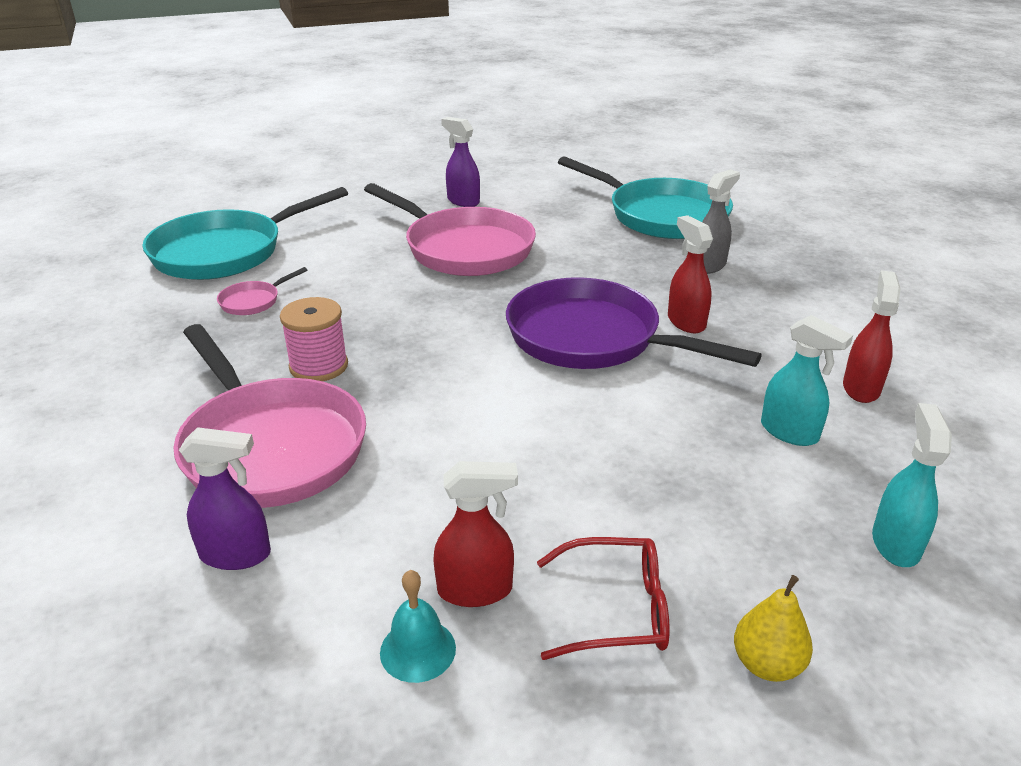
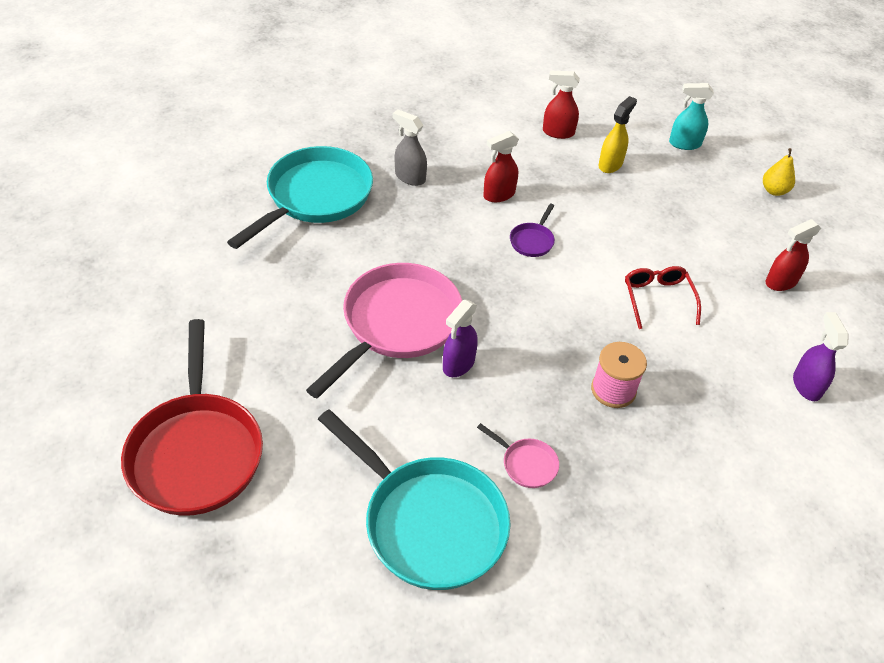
camera: 100 degrees left, 15 degrees up
(270, 446) = (713, 395): pink pan -> none
(352, 174) = (196, 452): none -> red pan
(418, 650) = (825, 299): turquoise bell -> none
(463, 201) = (283, 336): purple spray bottle -> purple spray bottle (458, 364)
(475, 590) = (780, 282): red spray bottle -> red spray bottle turned 105 degrees counterclockwise
(592, 338) = (532, 241): purple pan -> purple pan, size x0.41
(615, 609) = (768, 234): red glasses -> red glasses (658, 299)
(789, 432) = (610, 164): turquoise spray bottle -> yellow spray bottle

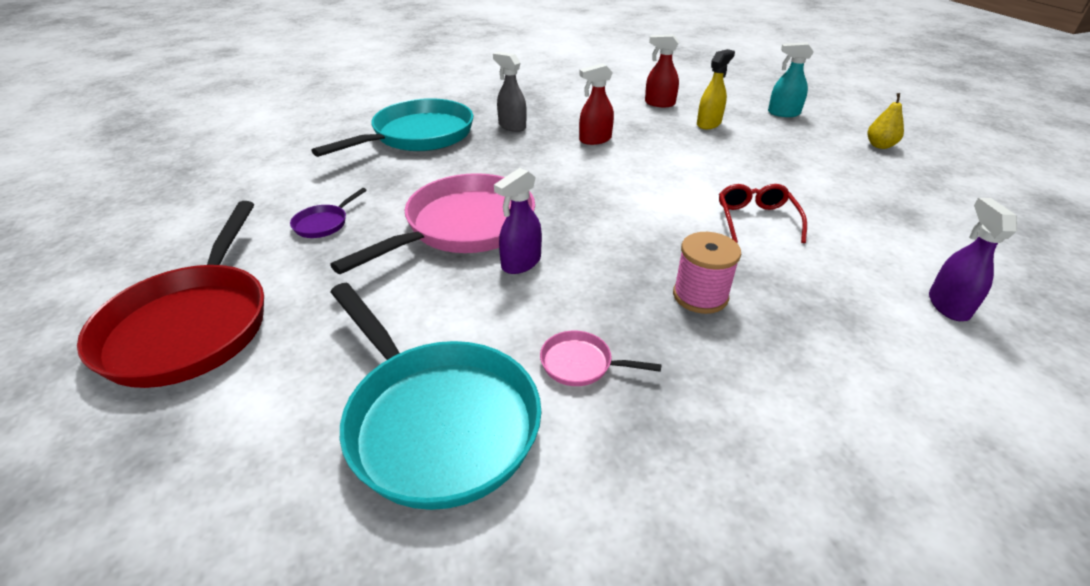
camera: 10 degrees right, 10 degrees down
(526, 464) = (581, 364): pink pan -> pink pan turned 150 degrees clockwise
(532, 241) = (623, 171): purple pan -> purple pan (323, 223)
(780, 282) = (898, 212): red spray bottle -> none

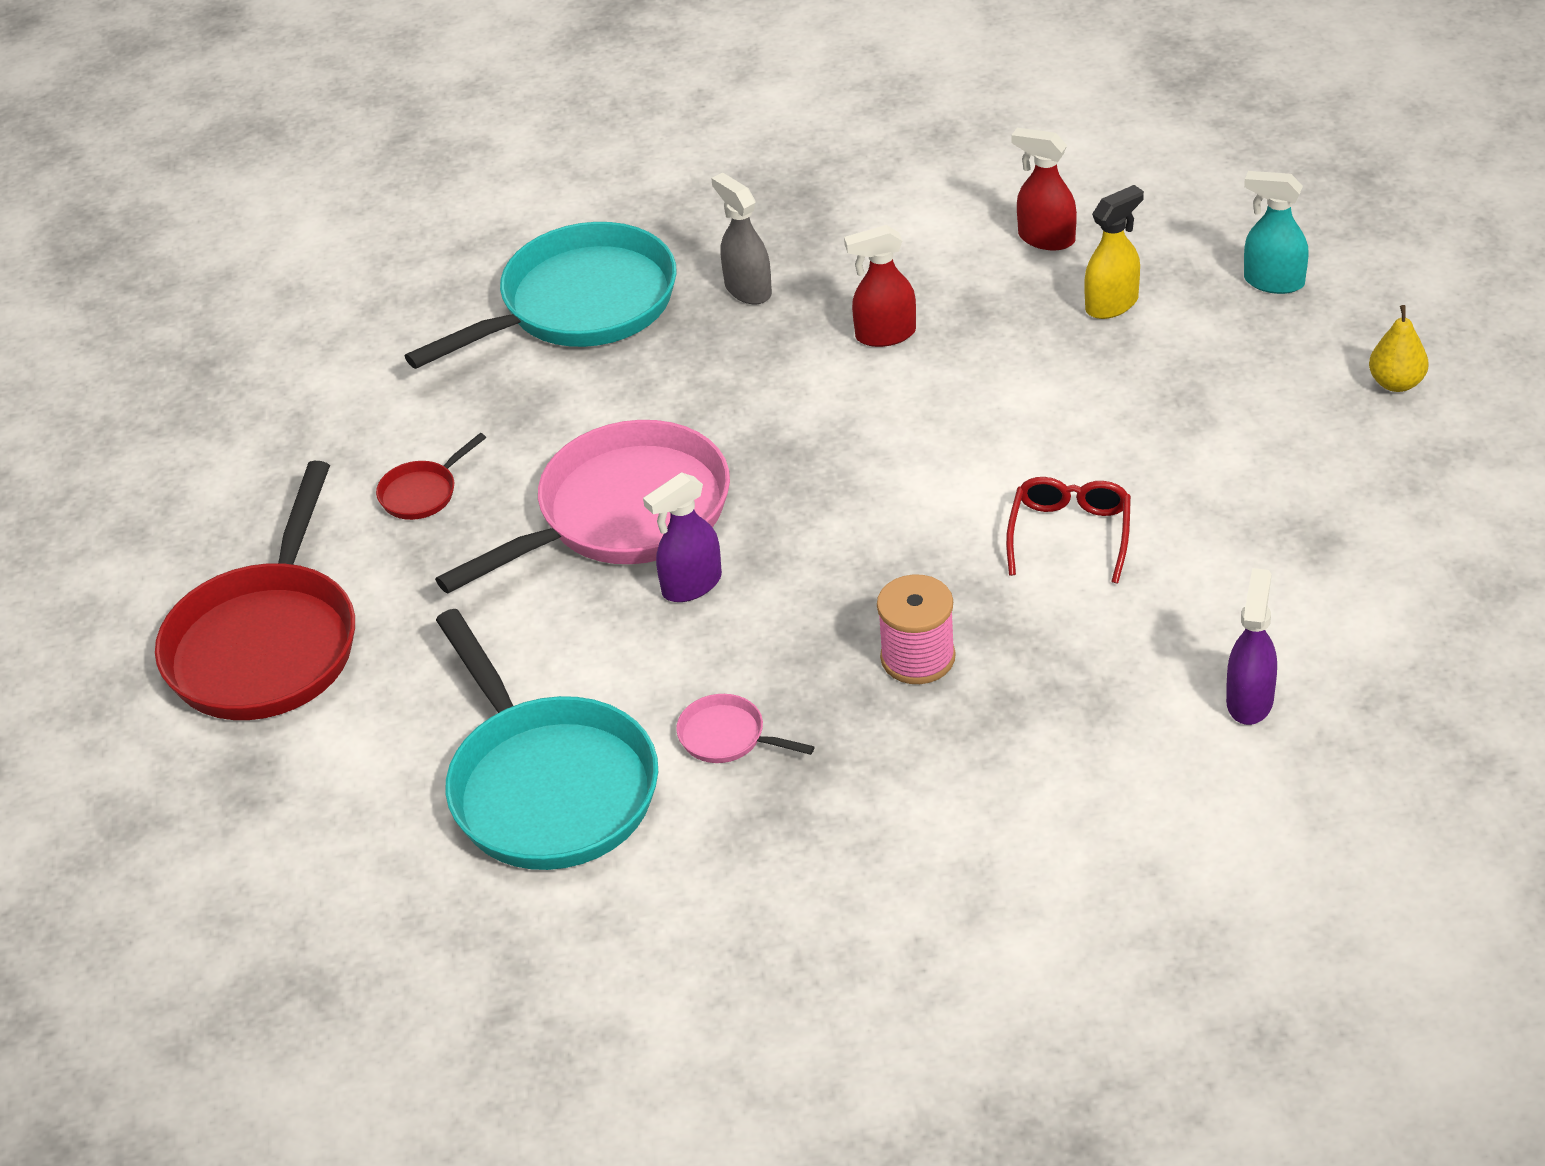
camera: 15 degrees right, 5 degrees up
(323, 223) = (422, 493): purple pan -> red pan

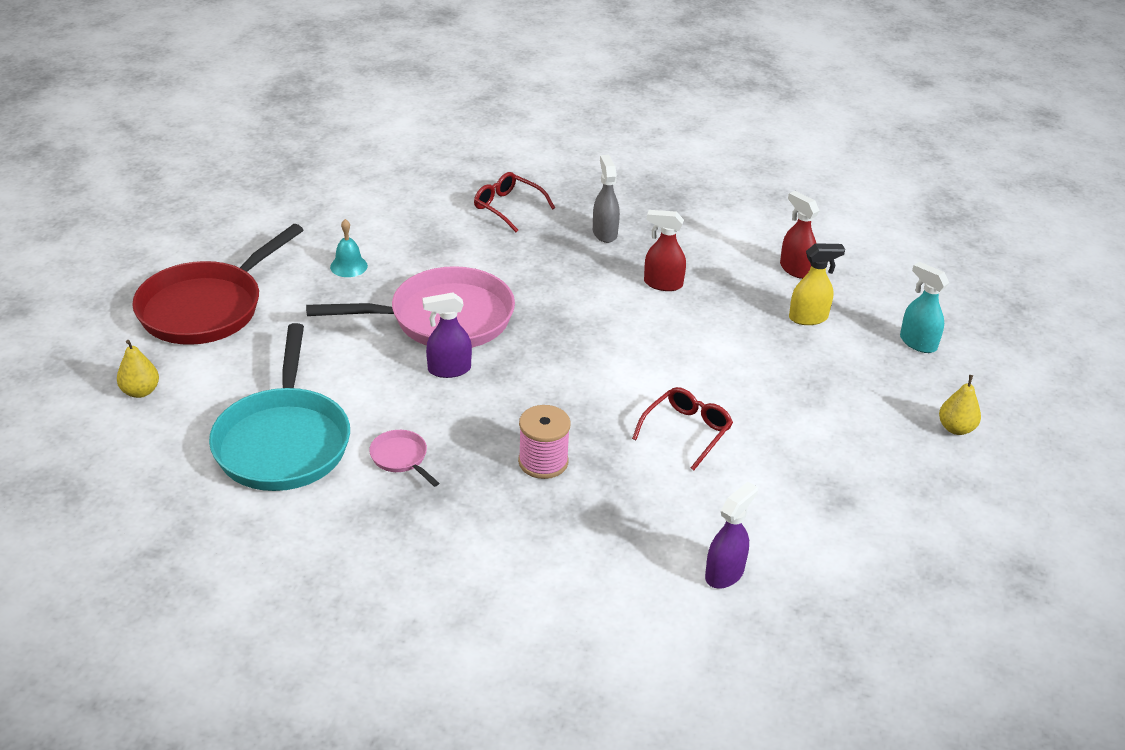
camera: 20 degrees right, 5 degrees down
(281, 807) = (140, 391): none -> yellow pear
(422, 493) = (348, 266): red pan -> turquoise bell
(579, 305) = (508, 207): turquoise pan -> red glasses

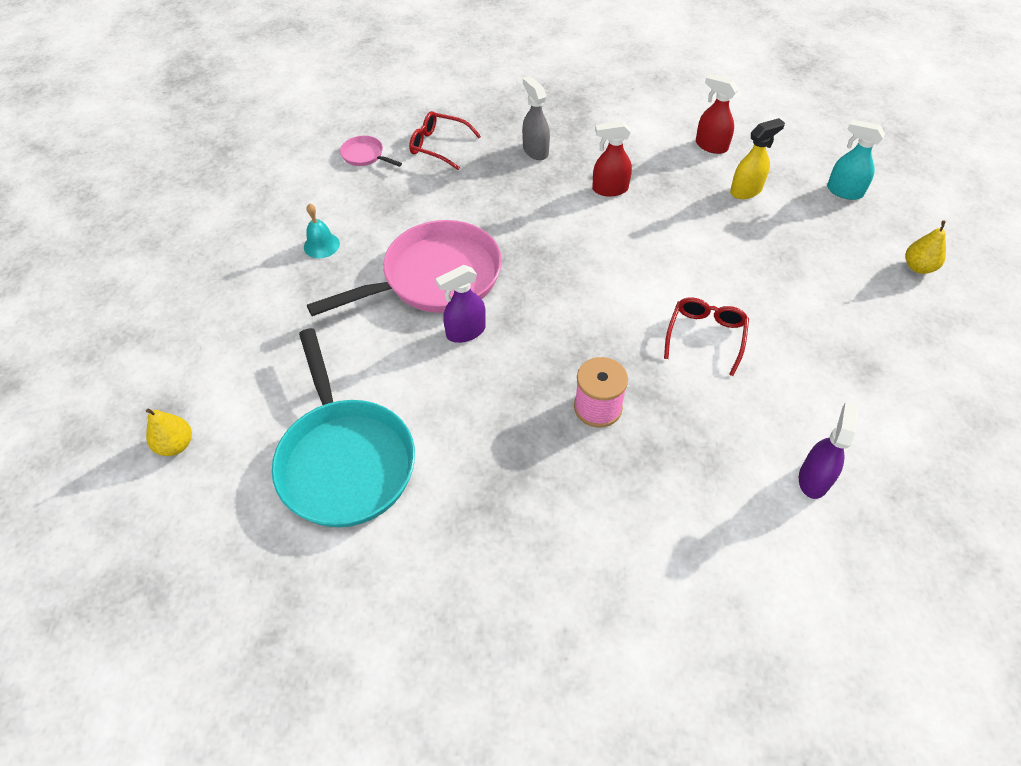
camera: 15 degrees left, 15 degrees up
(206, 308) = (203, 328): red pan -> none
(401, 458) = (466, 444): pink pan -> pink pan (365, 155)

